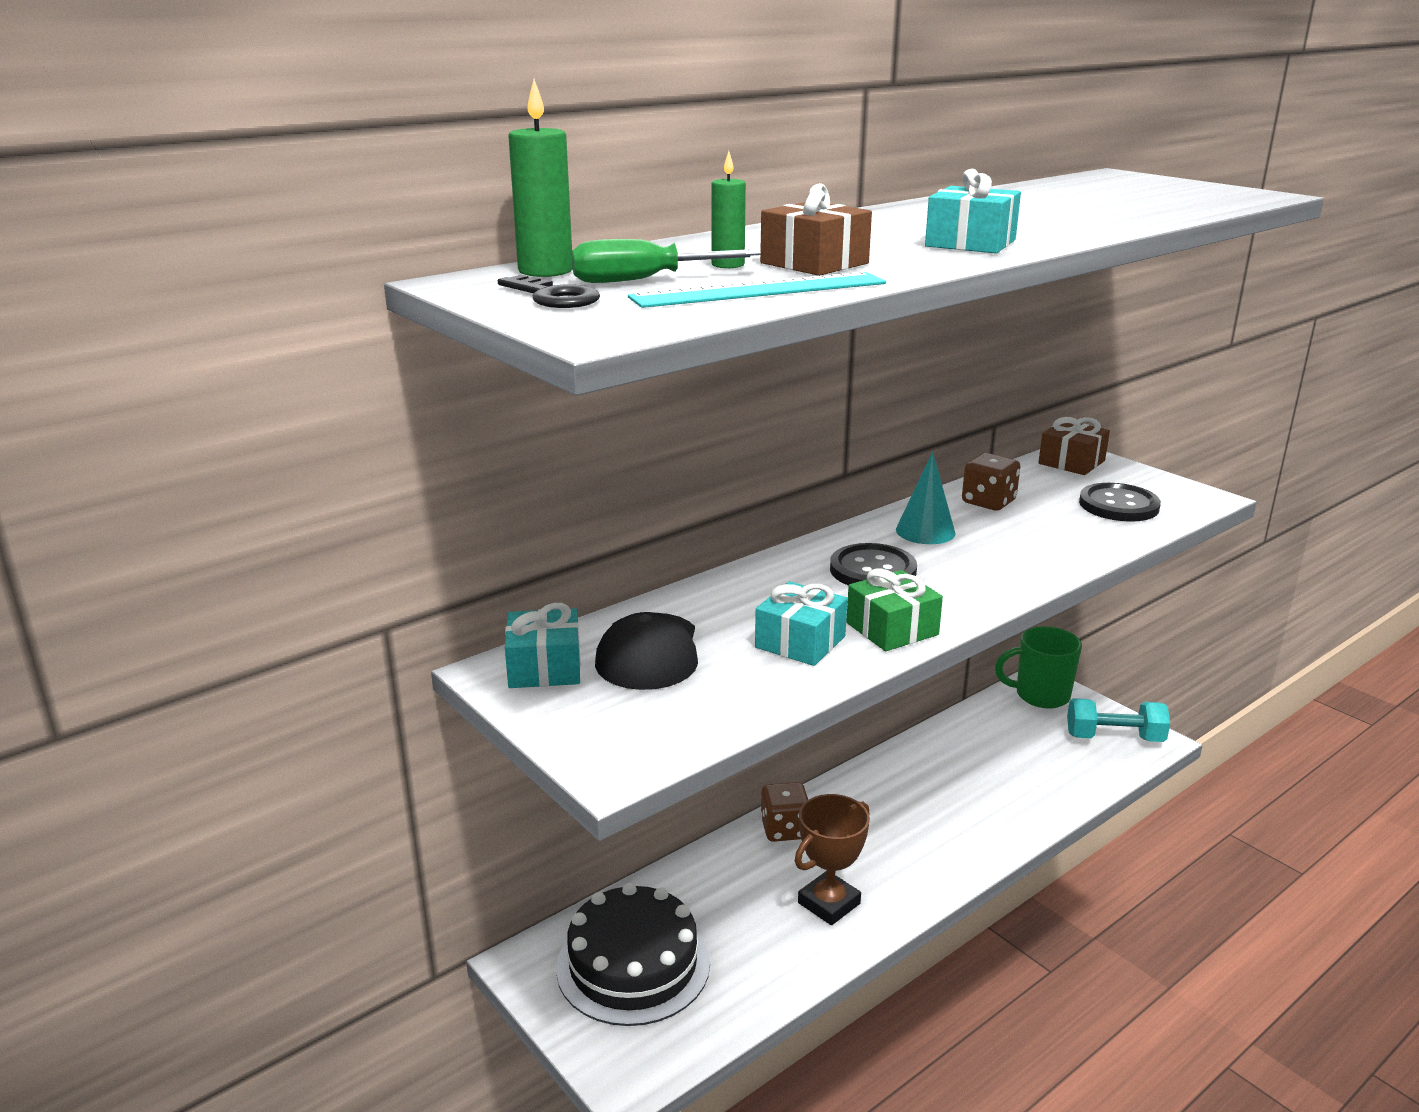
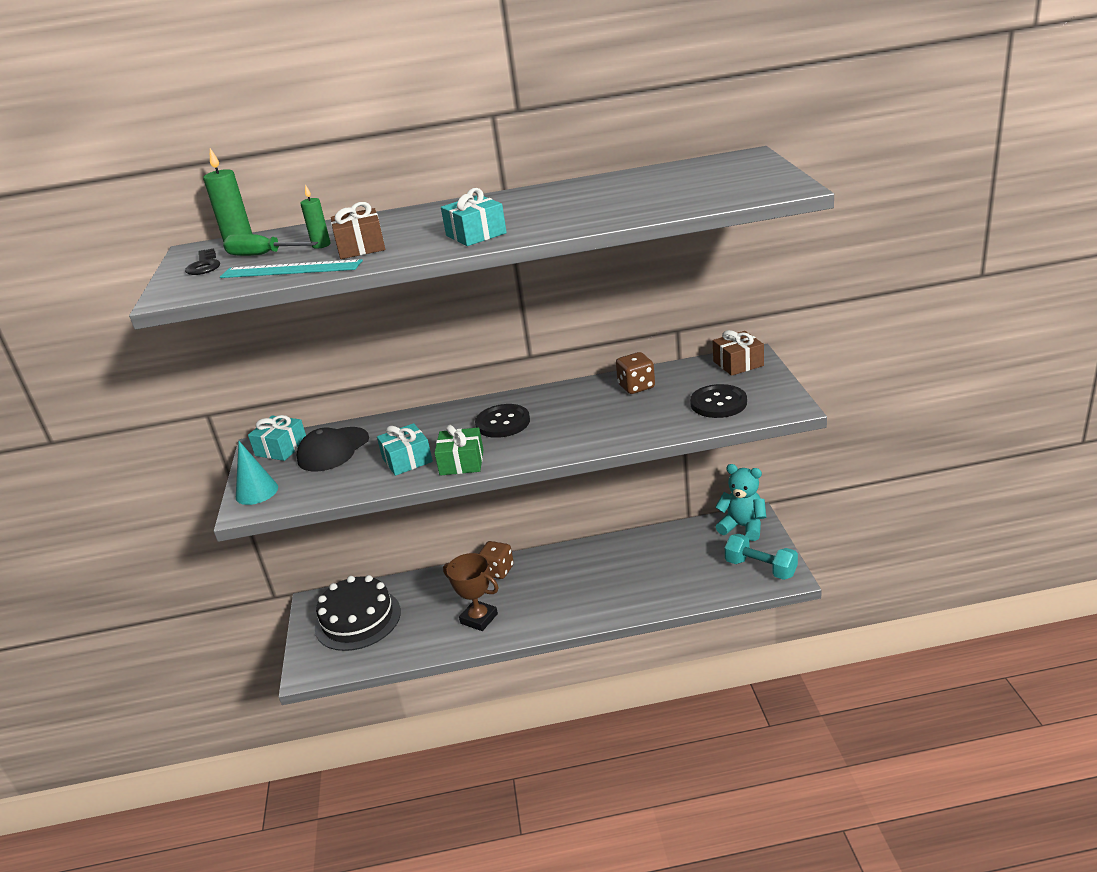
camera: 35 degrees right, 5 degrees up
(829, 903) = (479, 618): brown trophy -> brown trophy turned 45 degrees clockwise
(925, 531) = (568, 401): turquoise cone -> turquoise cone (256, 492)
(1040, 695) = (743, 527): green mug -> turquoise teddy bear

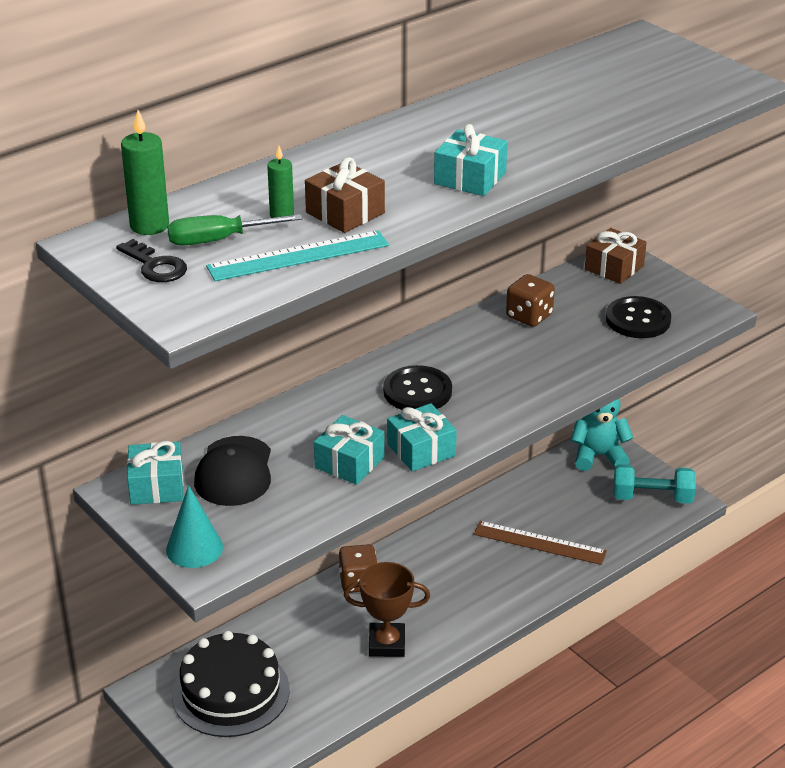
camera: 35 degrees left, 5 degrees up
(461, 462) = (421, 450): green gift -> turquoise gift
(645, 578) = (539, 543): none -> brown ruler

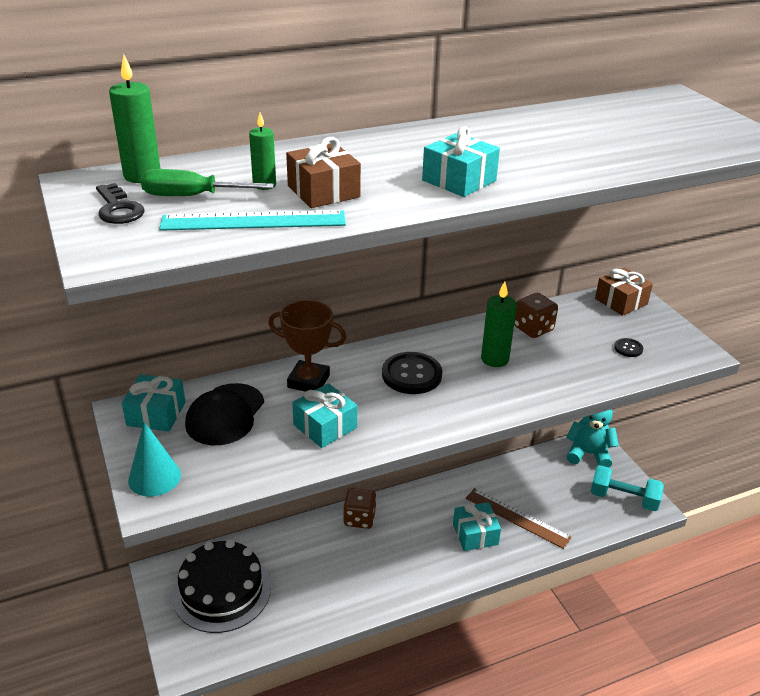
camera: 15 degrees right, 0 degrees up
(387, 644) = (361, 578): brown trophy -> brown trophy (308, 381)
(421, 450) = (392, 428): turquoise gift -> turquoise gift (475, 534)
(500, 358) = (494, 359): none -> green candle
(638, 320) = (628, 348): black button -> black button, size x0.49

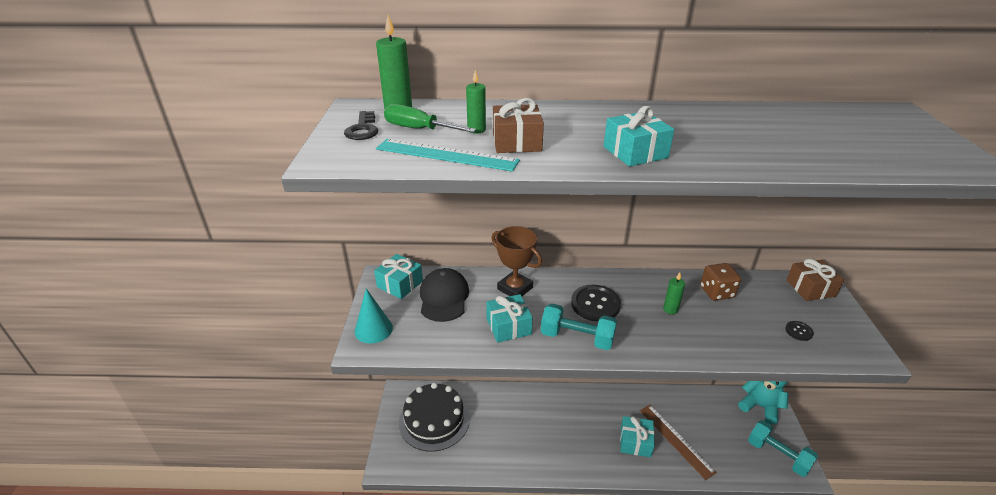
camera: 25 degrees right, 0 degrees up
(225, 414) = (444, 297): black cap -> black cap turned 135 degrees clockwise
(359, 518) = (551, 399): brown dice -> none
(410, 417) = (577, 338): none -> turquoise dumbbell
(494, 359) = (670, 309): green candle -> green candle, size x0.62

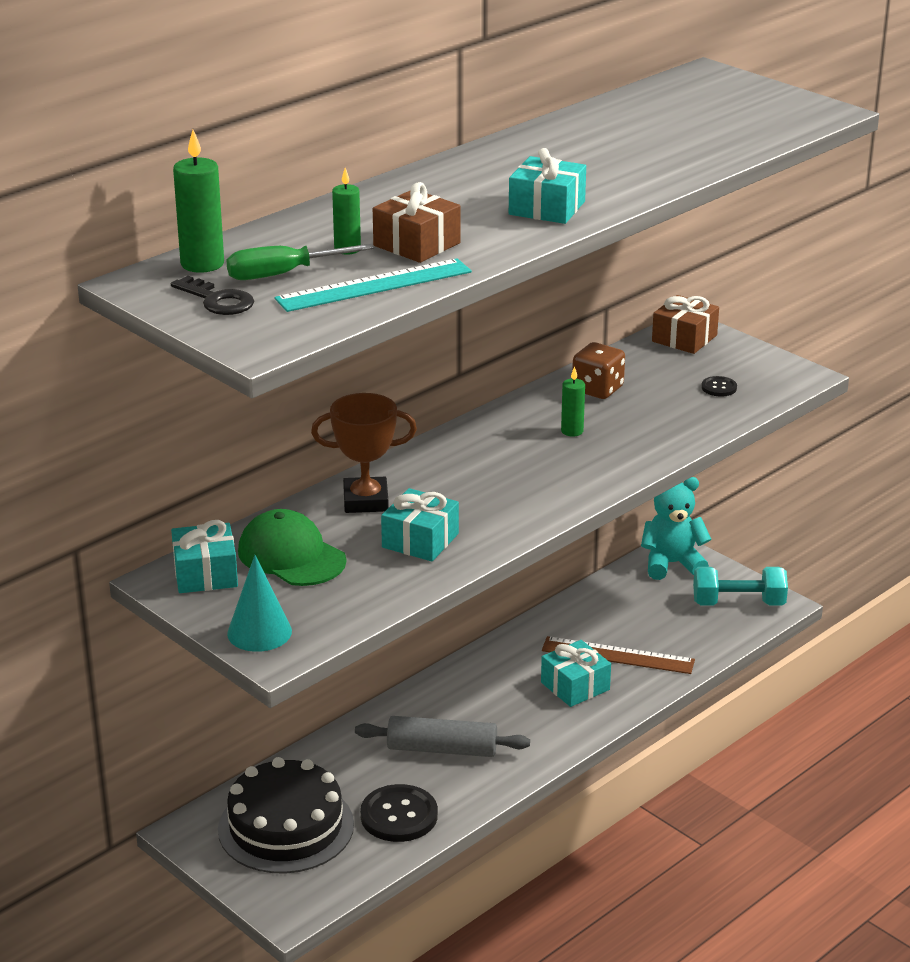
camera: 45 degrees left, 5 degrees down
(444, 297) = (291, 556): black cap -> green cap
(537, 430) = (442, 749): none -> grey rolling pin
(577, 338) = (512, 510): turquoise dumbbell -> none
(595, 304) = (485, 468): black button -> black button (399, 815)

